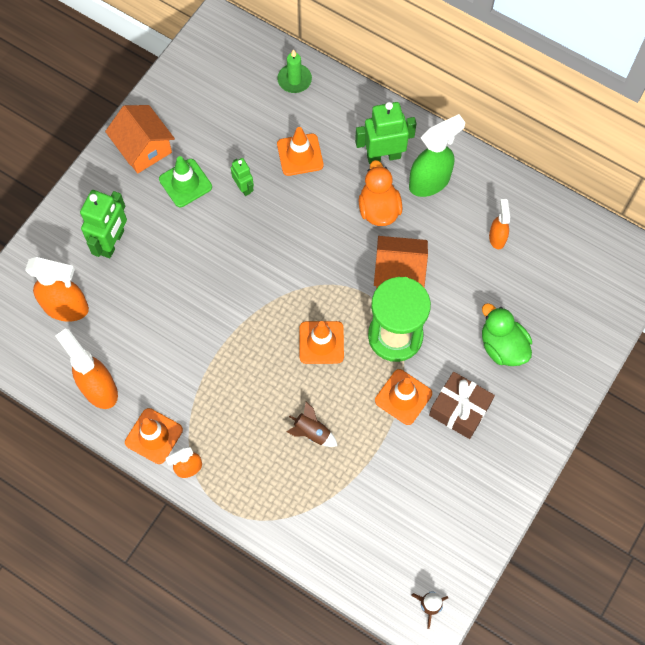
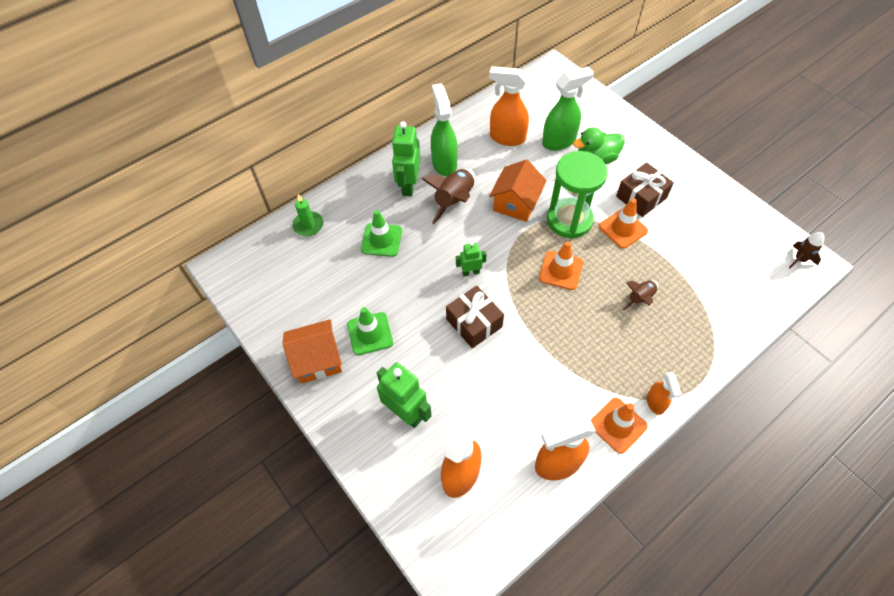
camera: 70 degrees left, 10 degrees down
(227, 274) = (474, 323): none -> brown gift
(244, 187) = (394, 289): green robot -> green robot (470, 272)
(300, 155) = (381, 240): orange traffic cone -> green traffic cone
(378, 209) = (454, 201): orange duck -> brown rocket
(497, 237) = (507, 138): orange spray bottle -> orange spray bottle, size x1.79
(514, 298) = (559, 141): none -> green spray bottle

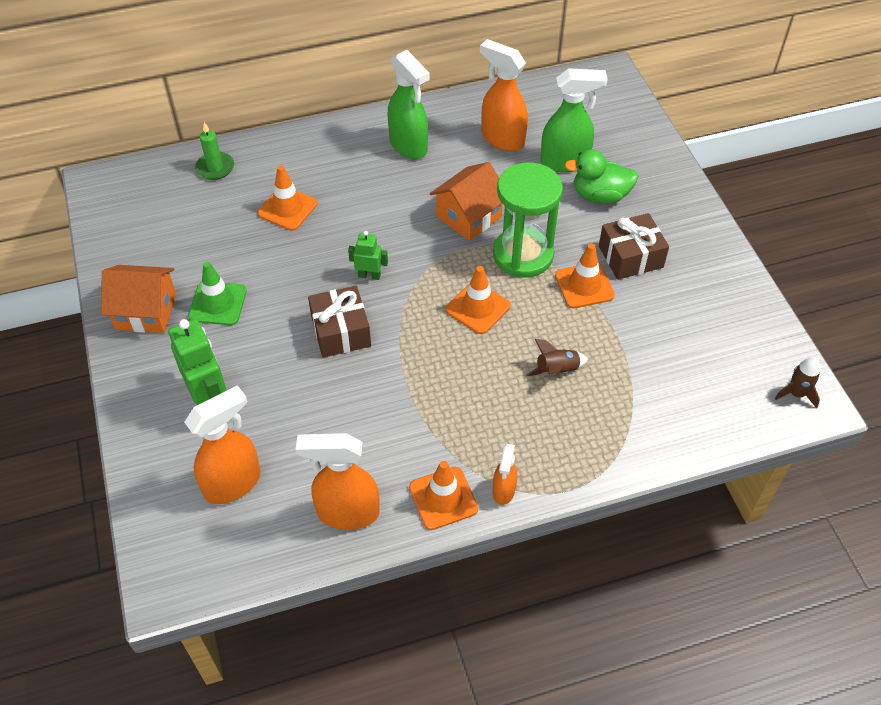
camera: 20 degrees right, 5 degrees down
(381, 240) = (287, 208): green traffic cone -> orange traffic cone
(408, 185) = (353, 158): green robot -> none
(444, 163) = (409, 146): green spray bottle -> green spray bottle turned 135 degrees clockwise
(454, 201) = (396, 191): brown rocket -> none

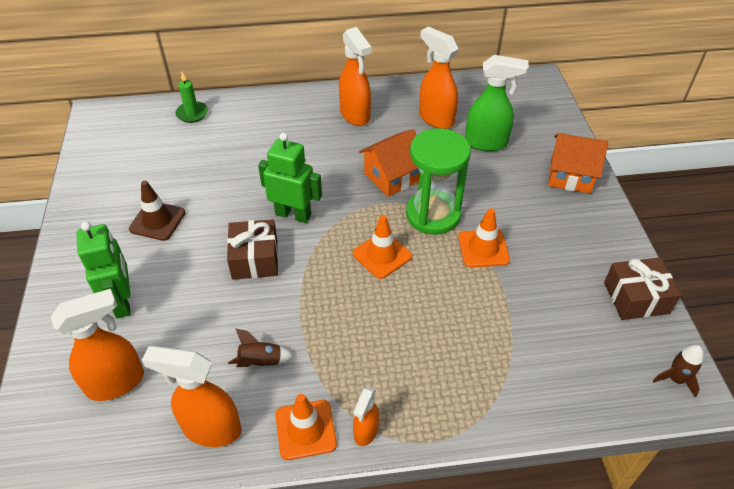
camera: 10 degrees right, 5 degrees down
(146, 311) = (96, 219): orange house -> orange house (570, 176)
(217, 303) = (157, 221): green traffic cone -> brown traffic cone
(287, 208) = (240, 152): orange traffic cone -> none
(369, 275) = (293, 214): green robot -> green robot, size x1.80
(409, 146) = (355, 115): green spray bottle -> orange spray bottle
(557, 370) = (442, 322): brown rocket -> brown rocket (261, 362)
(600, 195) = (512, 173): green duck -> none
(630, 256) = (531, 229): brown gift -> brown gift (636, 298)

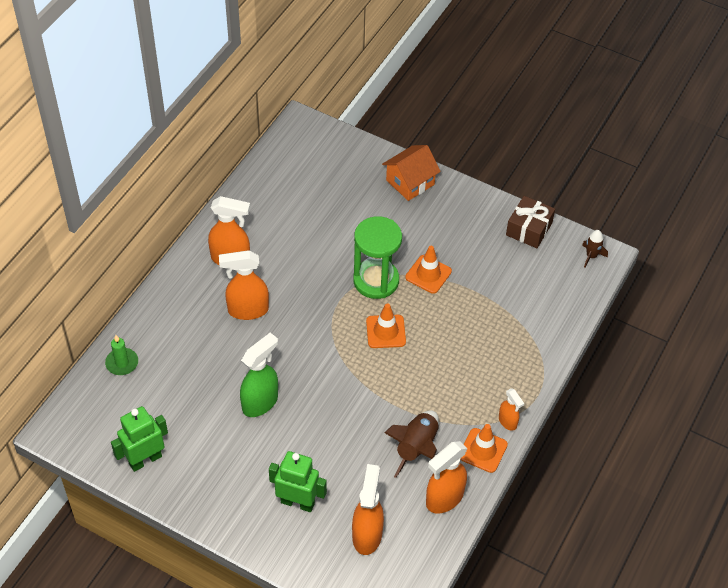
camera: 55 degrees left, 5 degrees up
(157, 221) = (233, 445): brown traffic cone -> none
(255, 259) = (325, 405): brown gift -> none
(261, 362) = (416, 447): brown rocket -> brown rocket, size x1.71
(293, 214) = (303, 359): green robot -> green robot (145, 460)
(392, 177) = (319, 279): orange house -> none
(435, 119) = (283, 213): orange spray bottle -> orange spray bottle (247, 310)
(486, 143) = (337, 203): green spray bottle -> green spray bottle (260, 402)

